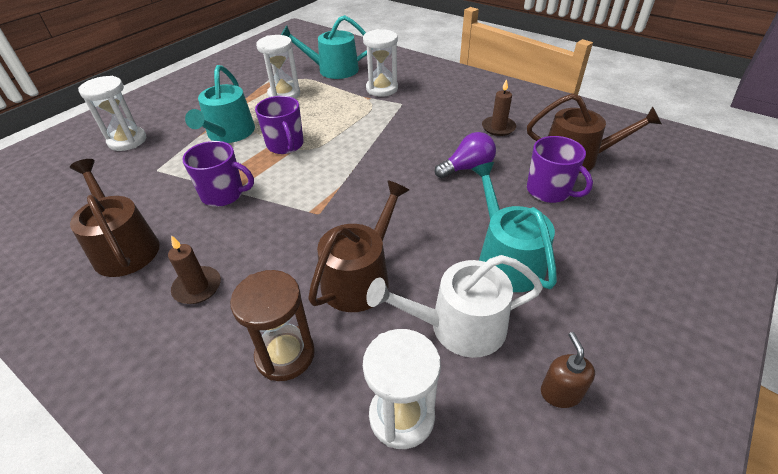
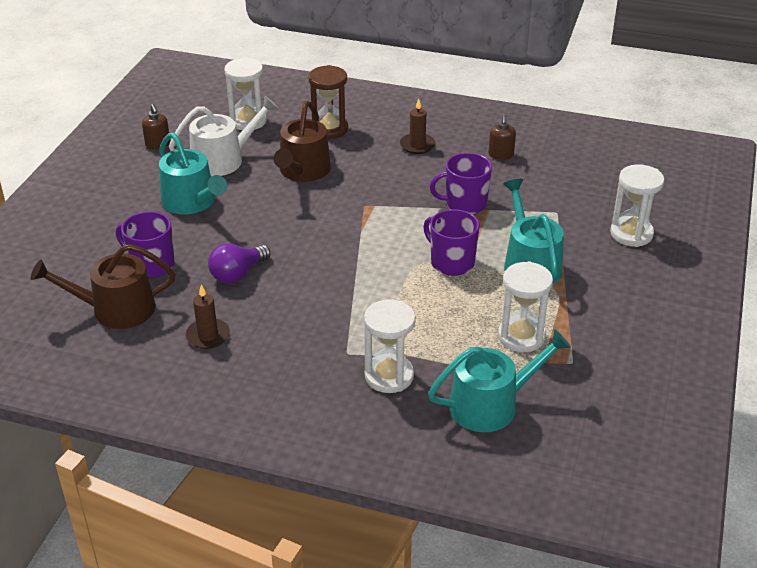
camera: 160 degrees right, 5 degrees down
(124, 247) = (501, 155): brown watering can -> brown soap dispenser

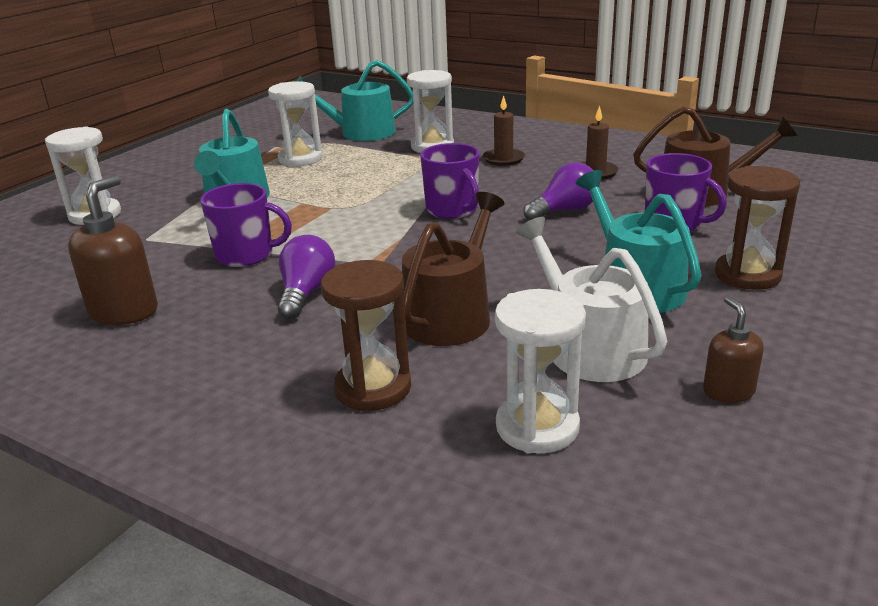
camera: 165 degrees left, 10 degrees down
(117, 217) = (747, 275): none -> brown hourglass
(223, 159) = (589, 347): white watering can -> white watering can turned 75 degrees clockwise
(399, 177) = (306, 293): none -> purple light bulb
(417, 145) = (237, 339): brown candle -> brown candle (503, 159)
(451, 262) = (316, 205): purple mug -> purple mug (452, 209)
(501, 155) = (124, 311): brown soap dispenser -> brown soap dispenser, size x1.71

